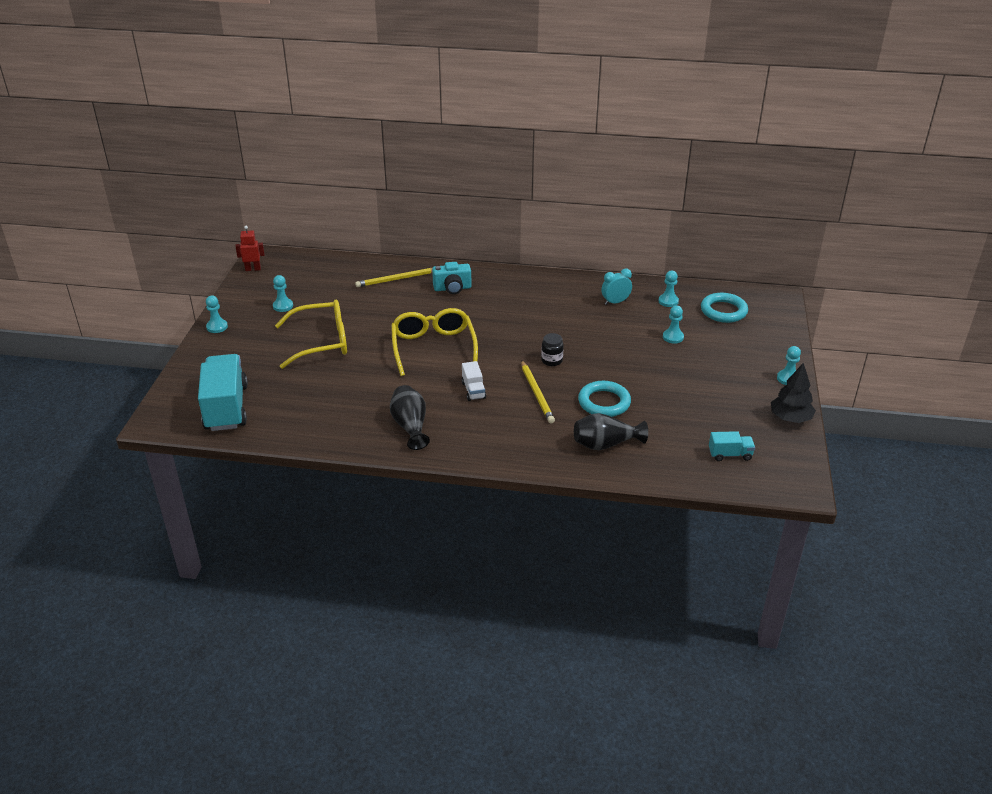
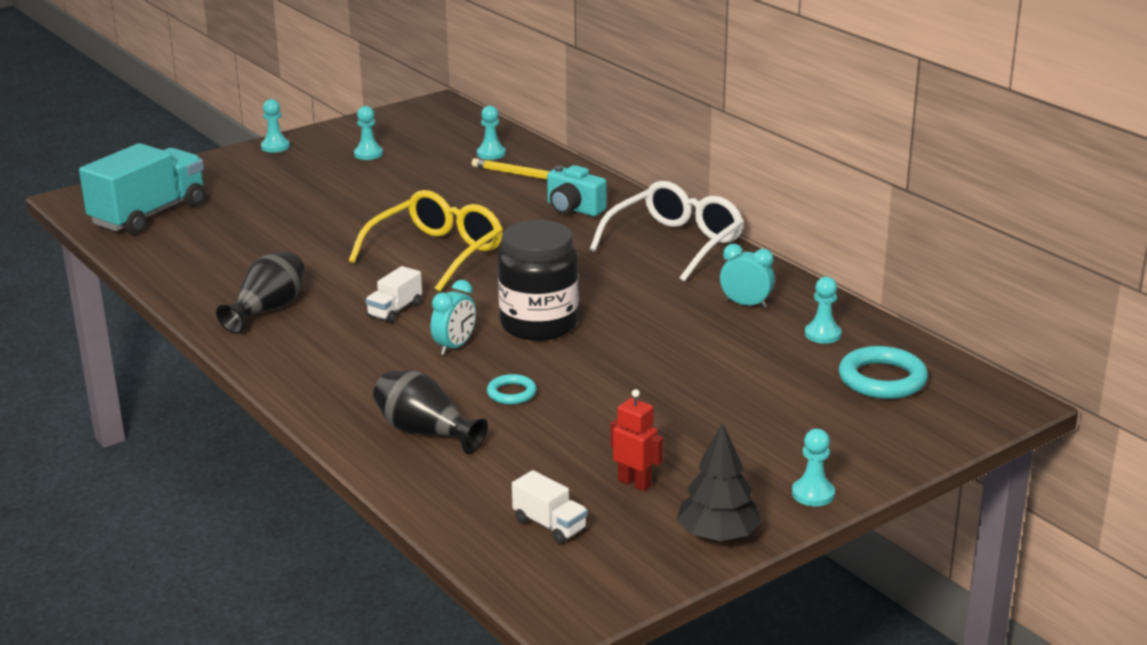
camera: 45 degrees right, 10 degrees down
(253, 269) = (406, 112): red robot -> red robot (635, 483)
(321, 342) = (339, 199): yellow glasses -> none
(532, 285) = (674, 244): none -> white glasses
(537, 393) = (454, 346): yellow pencil -> turquoise clock
(551, 361) = (539, 325): black jar -> black jar, size x2.21
(604, 402) = (511, 393): turquoise ring -> turquoise ring, size x0.56
(673, 337) = (744, 373): turquoise pawn -> turquoise pawn (491, 154)
(730, 454) = (549, 525): turquoise truck -> white truck

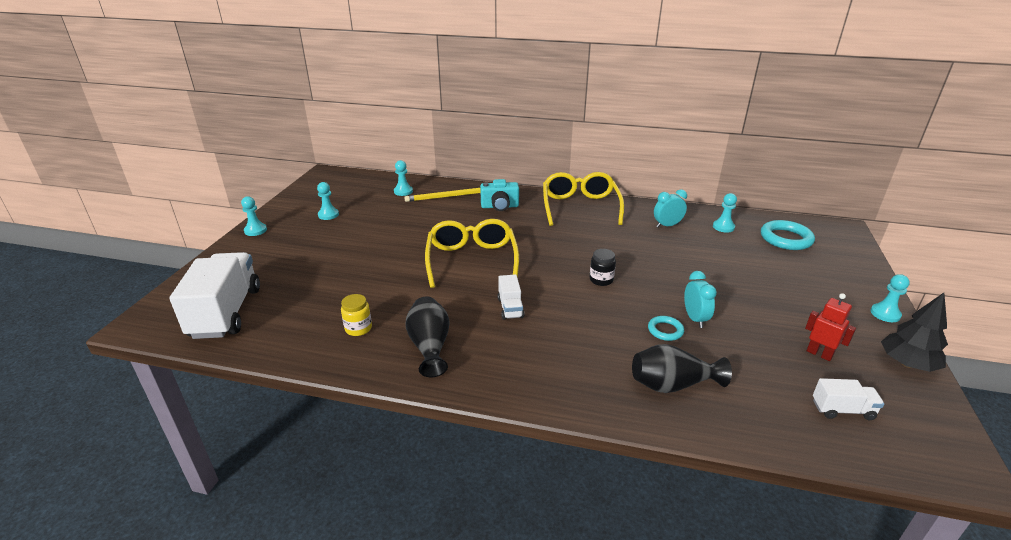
camera: 40 degrees left, 5 degrees up
(149, 215) = (226, 312): turquoise truck -> white truck
(232, 271) = (358, 328): none -> yellow jar
(454, 346) = (584, 315): turquoise clock -> turquoise clock (695, 319)
(539, 325) = (601, 280): black jar -> black jar, size x0.45
(635, 483) = (819, 354): red robot -> red robot turned 45 degrees clockwise
(674, 244) = (580, 207): white glasses -> yellow glasses

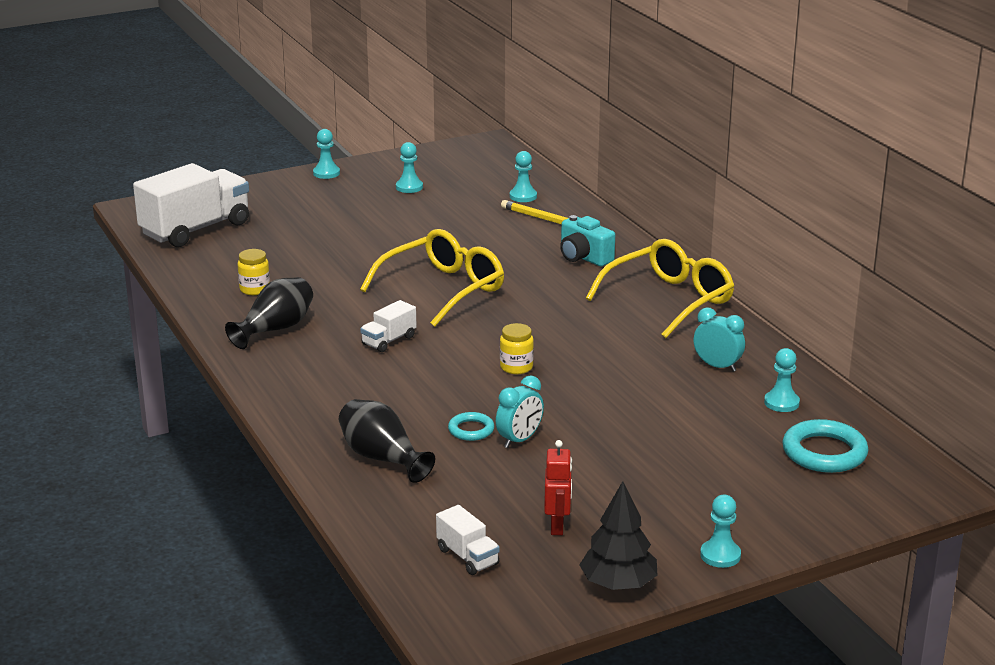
camera: 50 degrees right, 5 degrees down
(601, 280) = (516, 367): black jar -> yellow jar

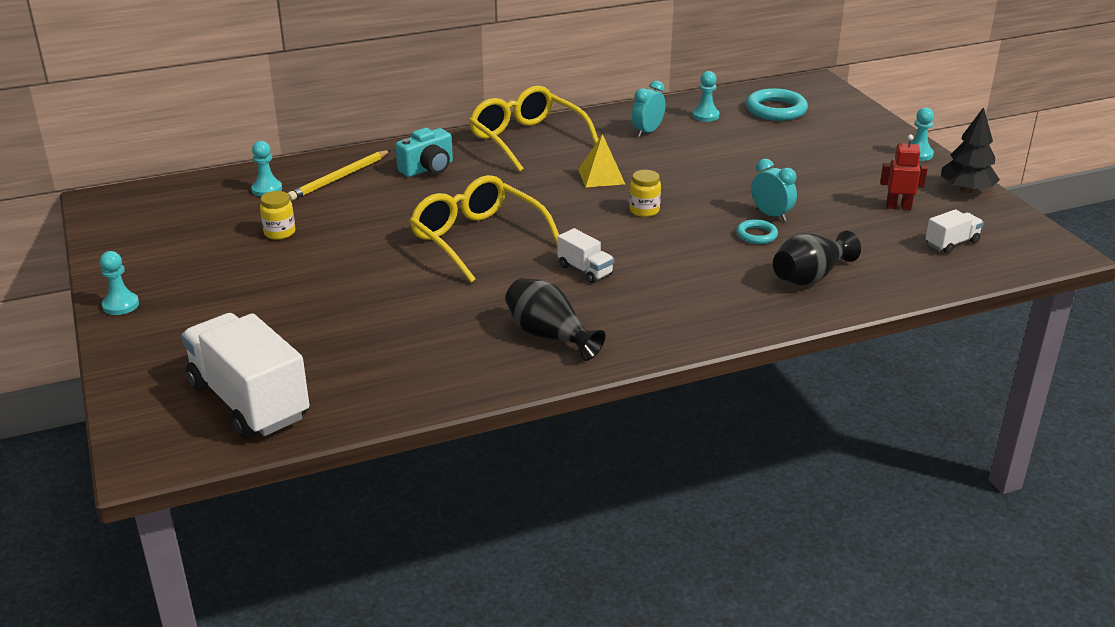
camera: 85 degrees left, 5 degrees up
(254, 289) = (445, 351): yellow jar -> yellow jar (279, 233)
(409, 187) = (202, 251): turquoise pawn -> none
(591, 343) = (601, 176): none -> yellow pyramid

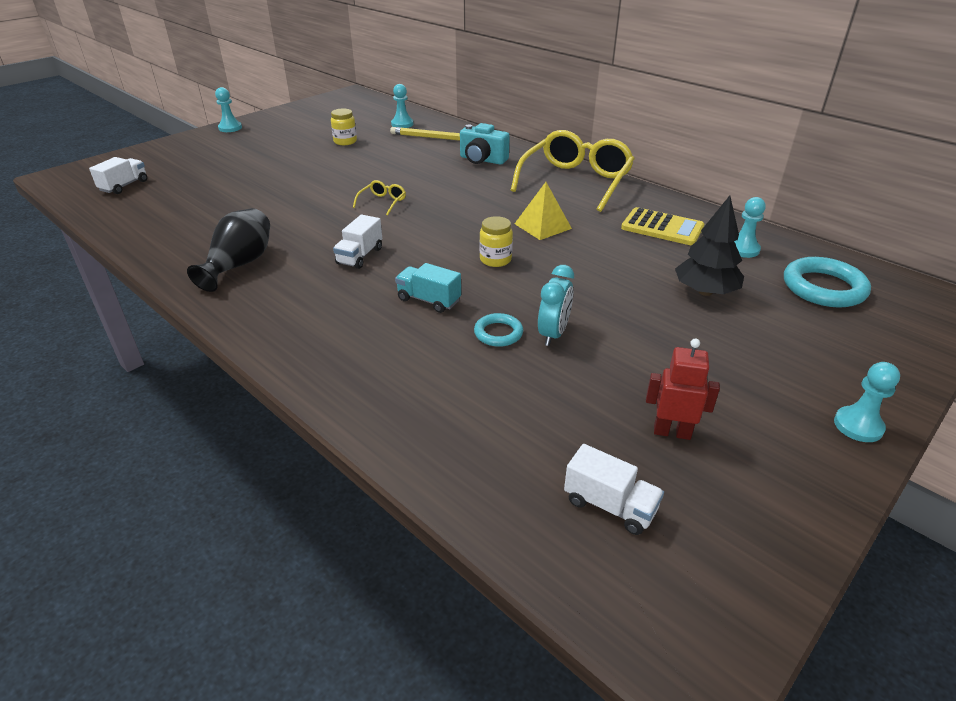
camera: 65 degrees right, 5 degrees up
(249, 401) = (124, 186): white truck -> white truck, size x0.46
(478, 239) = (382, 202): yellow glasses -> yellow glasses, size x0.41
(647, 132) = (662, 227): turquoise clock -> yellow calculator
(689, 252) = (429, 300): none -> turquoise truck
(810, 277) = (426, 388): black vase -> none
(898, 207) = (672, 432): red robot -> red robot turned 60 degrees counterclockwise
(966, 190) = (800, 497): black tree -> black tree (705, 291)

